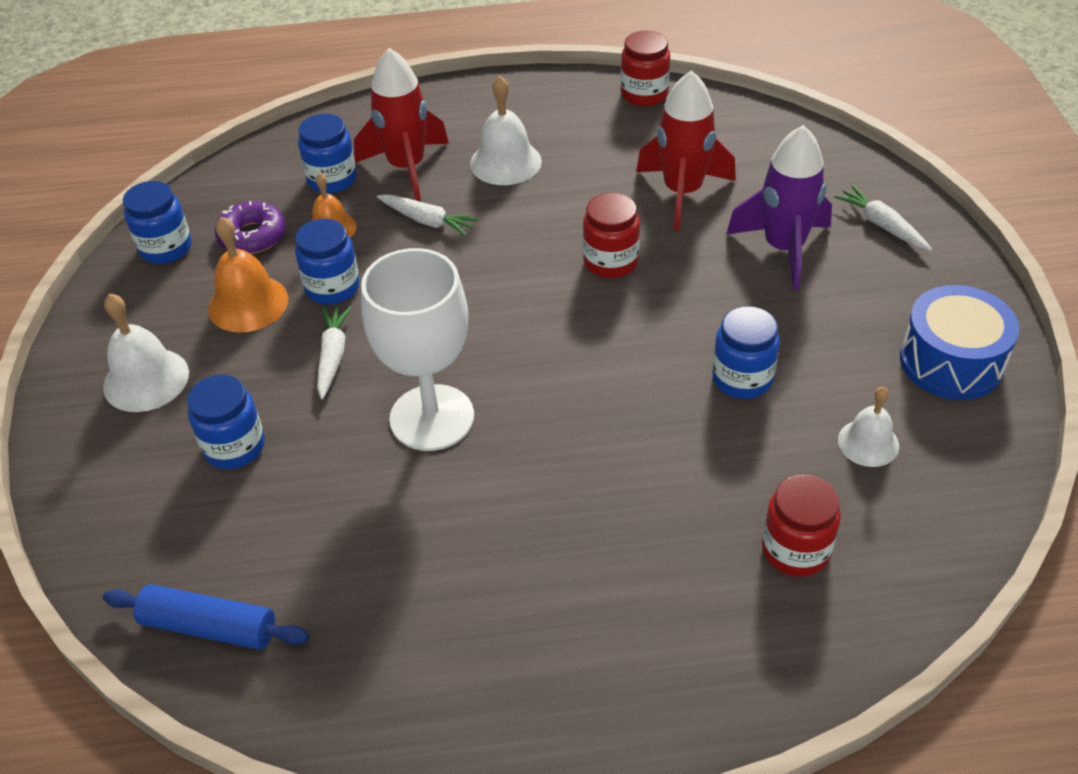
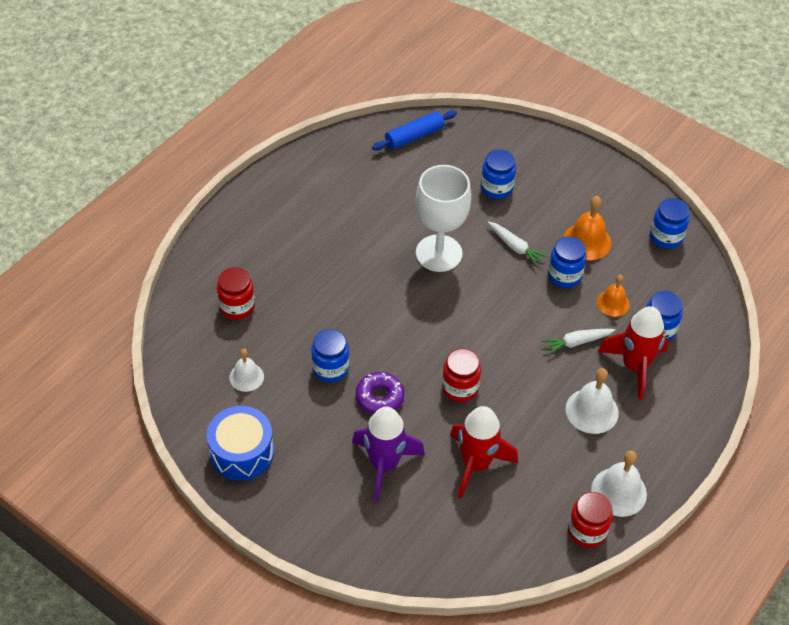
camera: 130 degrees right, 5 degrees up
(146, 379) = (571, 184): white bell -> white bell (619, 491)
(252, 236) = (640, 271): purple donut -> purple donut (379, 397)
(882, 225) = (348, 525): white carrot -> none

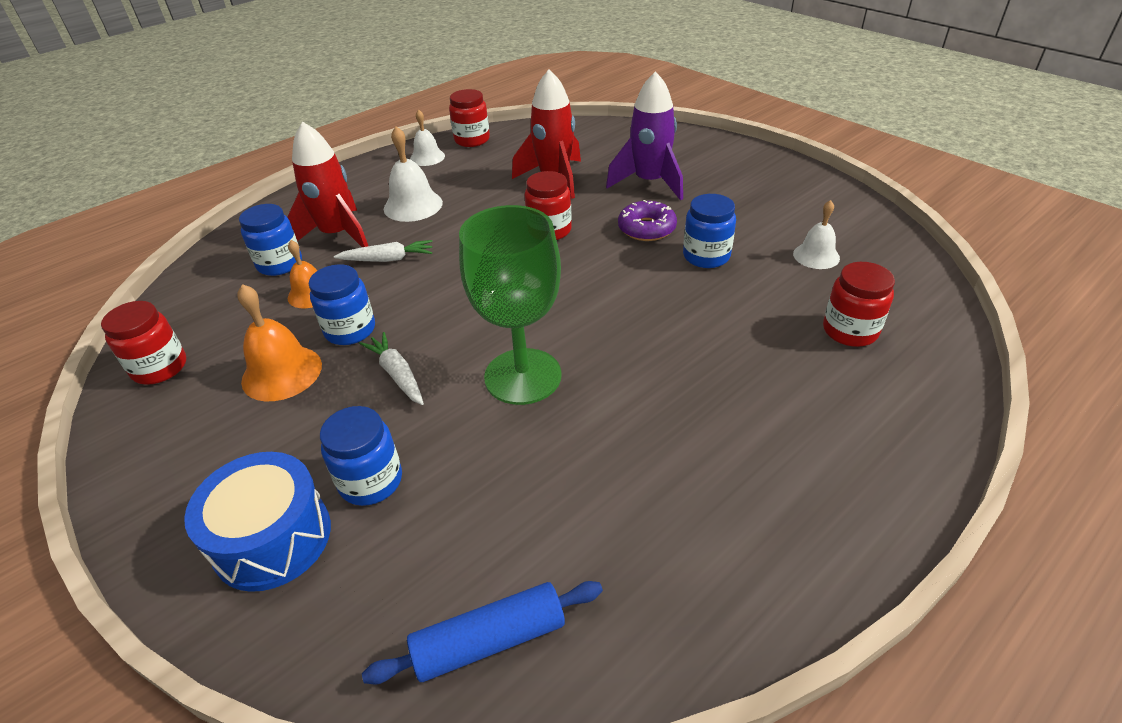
camera: 165 degrees left, 10 degrees down
(242, 452) = (807, 198): blue drum -> blue drum (272, 538)
(439, 253) = (523, 376): white goblet -> green goblet
(619, 491) = (427, 157): white bell -> white bell, size x0.66
(666, 237) = (160, 368): blue jar -> red jar

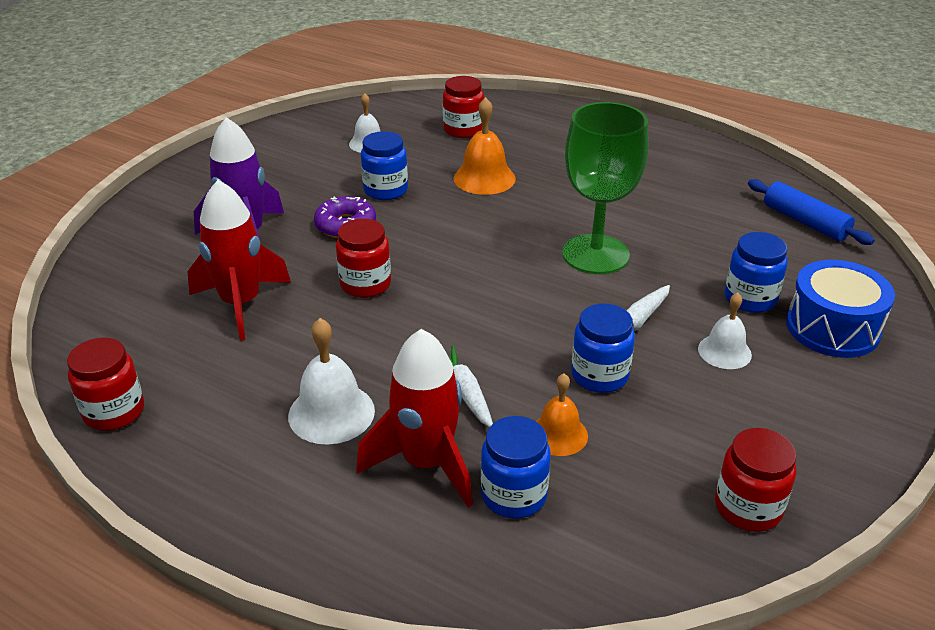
camera: 110 degrees left, 5 degrees down
(282, 373) = (686, 400): orange bell -> orange bell (484, 178)
(427, 157) = (177, 446): white bell -> white bell (724, 351)

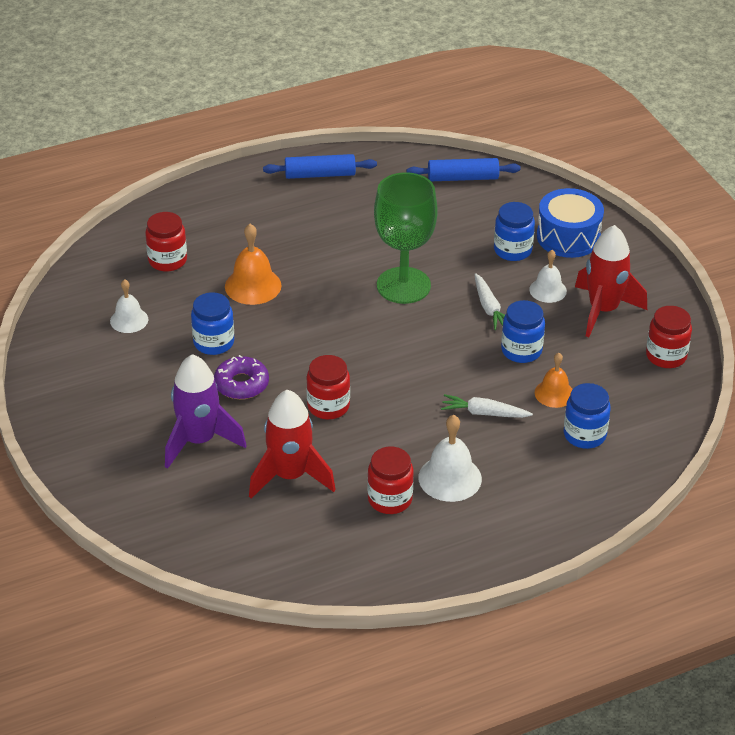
camera: 55 degrees left, 5 degrees up
(114, 412) = (355, 578): red jar -> red jar (390, 499)
(426, 463) = (530, 457): red rocket -> red rocket (603, 310)
(678, 149) = (320, 175): none -> blue rolling pin

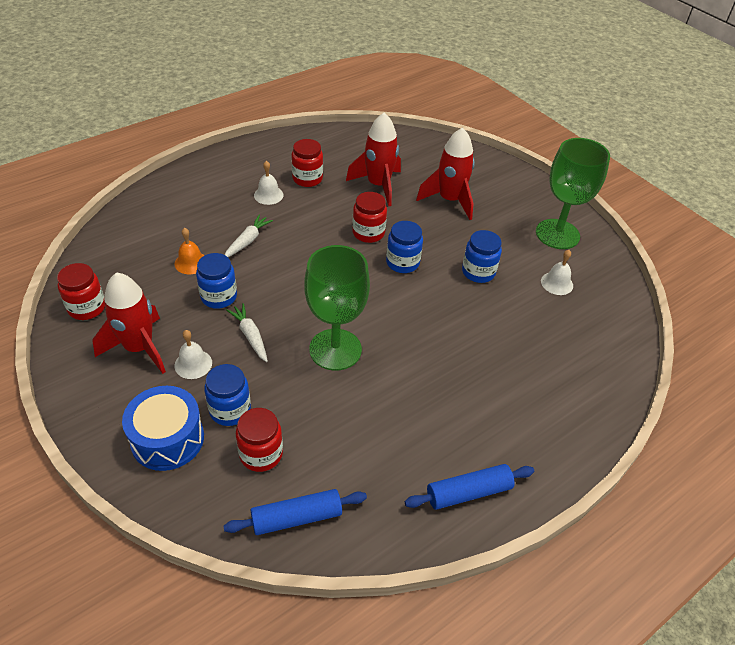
camera: 165 degrees right, 5 degrees up
(84, 376) = (557, 234): none -> green goblet
(167, 260) = (563, 346): red jar -> red jar (261, 454)
(199, 441) = (449, 200): purple rocket -> red rocket
(241, 384) = (440, 242): purple donut -> none
(253, 286) = (473, 330): orange bell -> none
(450, 478) = (268, 195): white bell -> white bell, size x0.66
(484, 413) = (247, 241): white carrot -> white carrot turned 60 degrees counterclockwise
(584, 435) = (168, 233): blue jar -> blue jar (402, 263)

